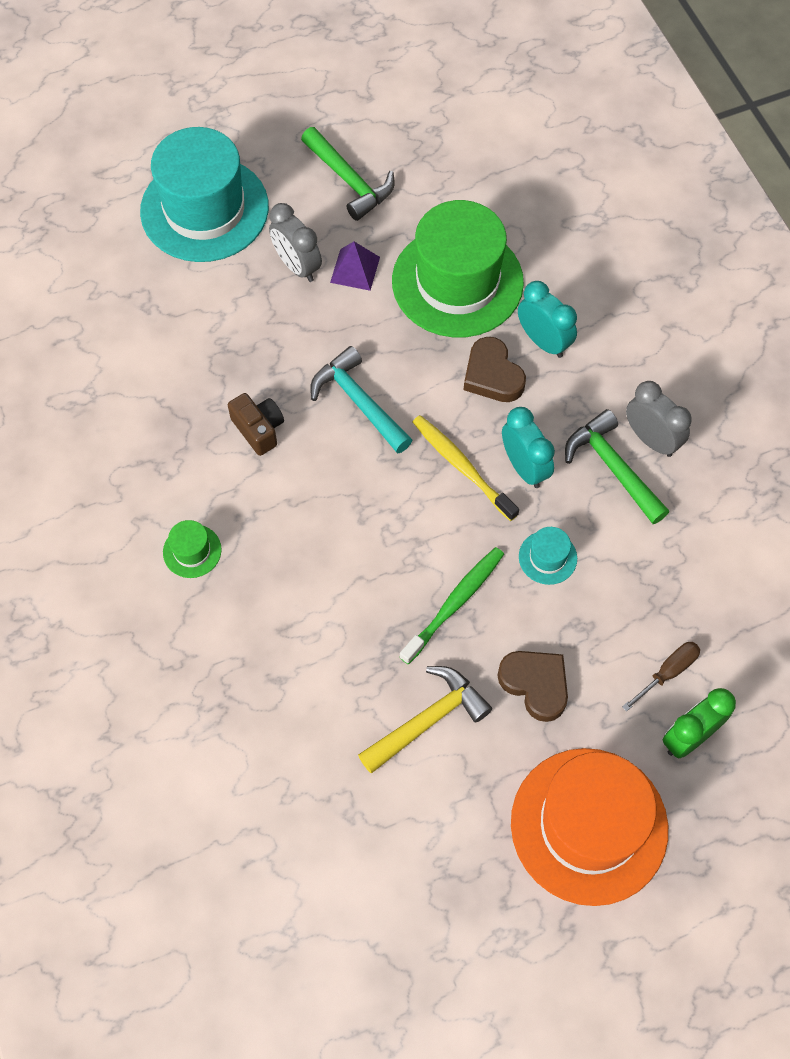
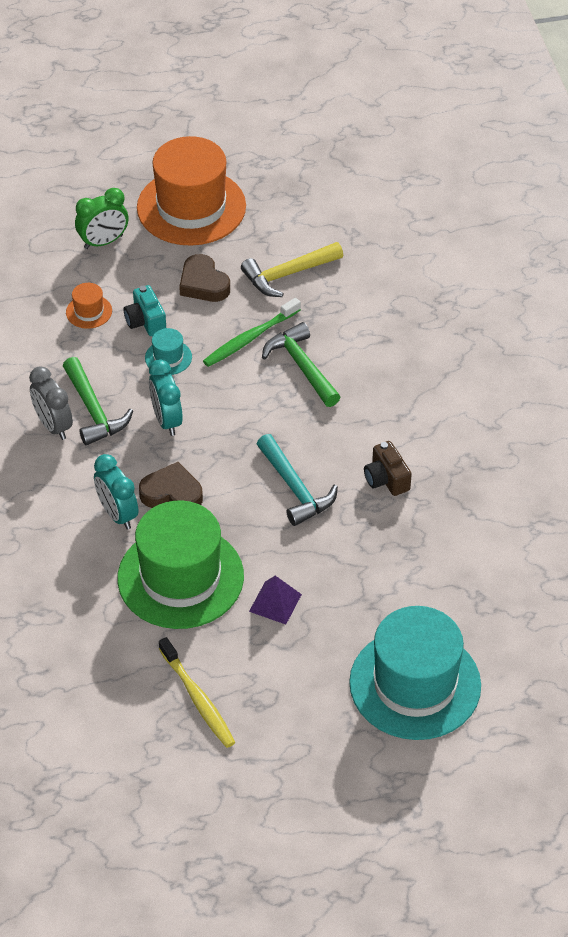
camera: 170 degrees left, 15 degrees down
(192, 551) = (452, 399): green hat -> none
(297, 266) = (330, 614): grey clock -> none
(350, 181) = (262, 692): green hammer -> green hammer (301, 366)
(462, 466) = (218, 428): yellow toothbrush -> yellow toothbrush (198, 699)
(492, 375) = (172, 493): brown heart -> brown heart turned 60 degrees counterclockwise
(592, 609) = (145, 321): none -> turquoise camera
(668, 613) = (89, 311): none -> orange hat
(668, 672) = (103, 278): brown screwdriver -> none

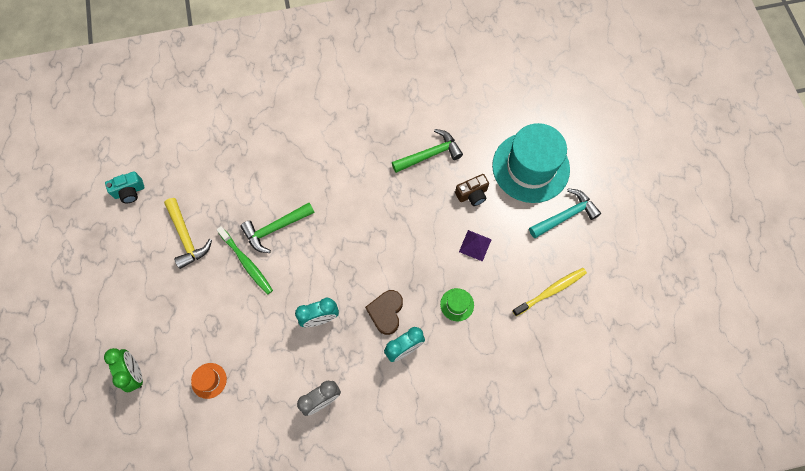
camera: 90 degrees left, 20 degrees up
(94, 411) = (309, 371): green hammer -> green hammer (430, 154)
(145, 321) = (223, 337): turquoise camera -> turquoise camera (129, 192)
(168, 357) = (260, 319): turquoise hat -> none
(180, 577) = (457, 304): green hat -> green hat, size x0.41
(191, 207) = (106, 307): orange hat -> none
(203, 284) = (189, 296): brown heart -> none
(295, 489) = (383, 233): turquoise hammer -> turquoise hammer (565, 215)
(386, 479) = (375, 178): brown camera -> brown camera (472, 194)

